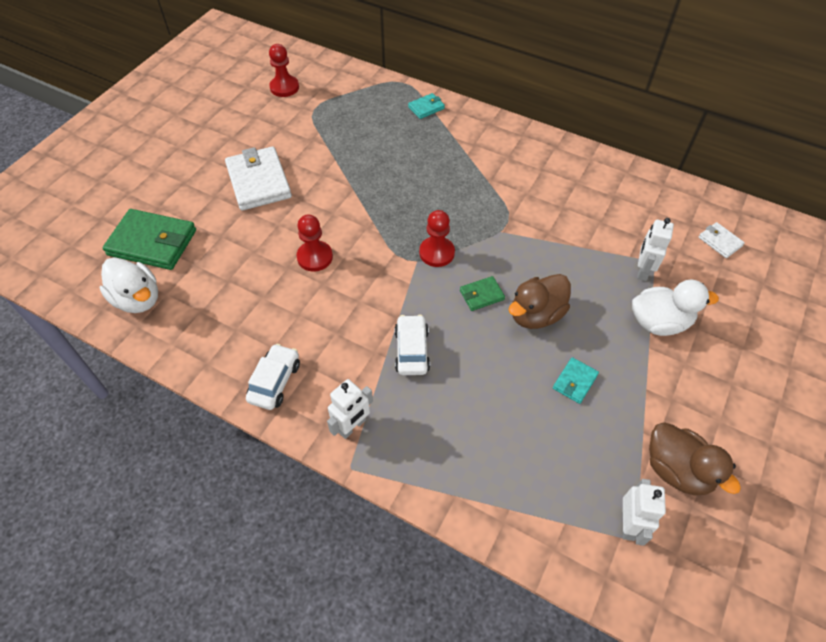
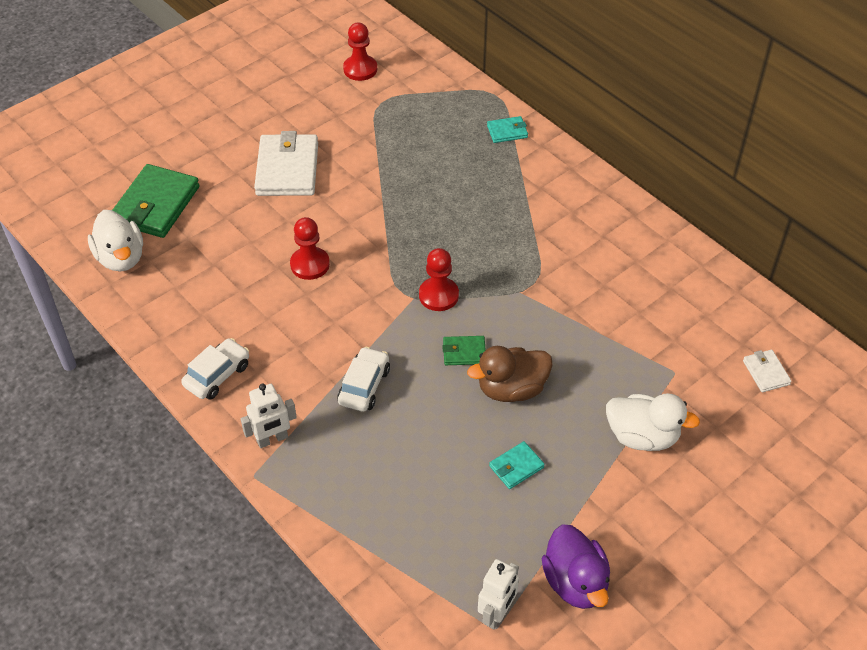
camera: 20 degrees right, 5 degrees down
(152, 242) = (156, 205): green wallet -> green wallet turned 75 degrees clockwise
(642, 270) = (656, 378): white robot -> none
(677, 470) = (575, 582): brown duck -> purple duck

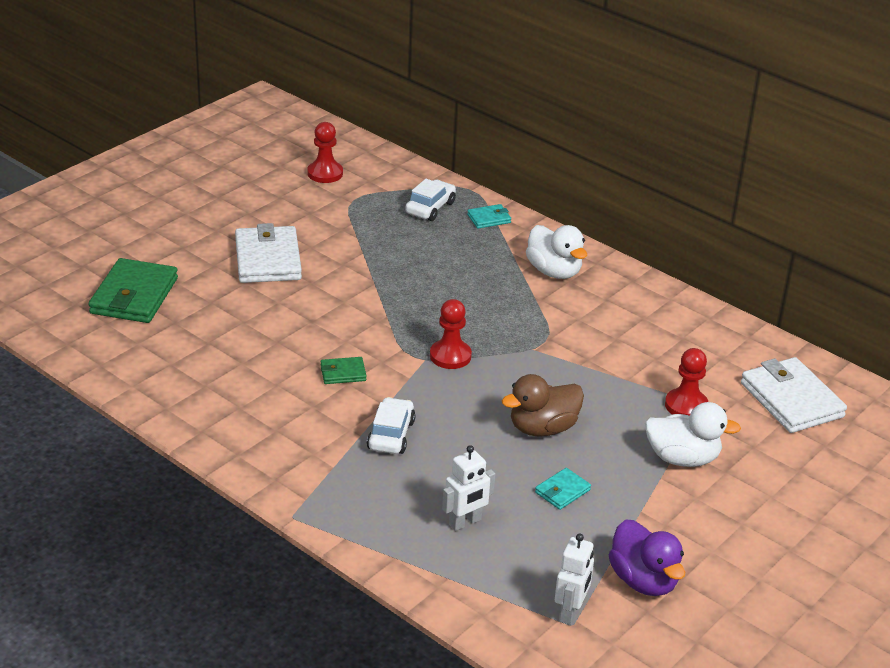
camera: 10 degrees left, 15 degrees down
(121, 258) = (107, 342): white duck -> white duck (554, 271)
(217, 375) = (234, 435): white car -> white car (430, 208)
(272, 439) = (305, 485): white robot -> white robot (465, 522)
(310, 264) = (310, 337): red pawn -> red pawn (686, 406)
(464, 352) = (487, 401): green wallet -> green wallet (343, 373)
(766, 372) = (791, 400): white wallet -> white wallet, size x2.07

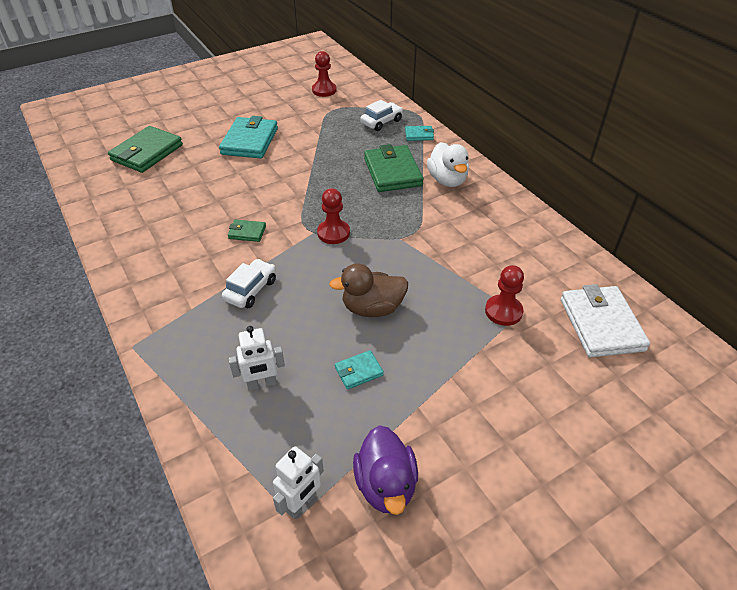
camera: 20 degrees right, 10 degrees up
(267, 259) = (249, 141): white wallet -> turquoise wallet
(481, 272) = (392, 172): none -> green wallet
(682, 458) = (479, 362): white duck -> none

